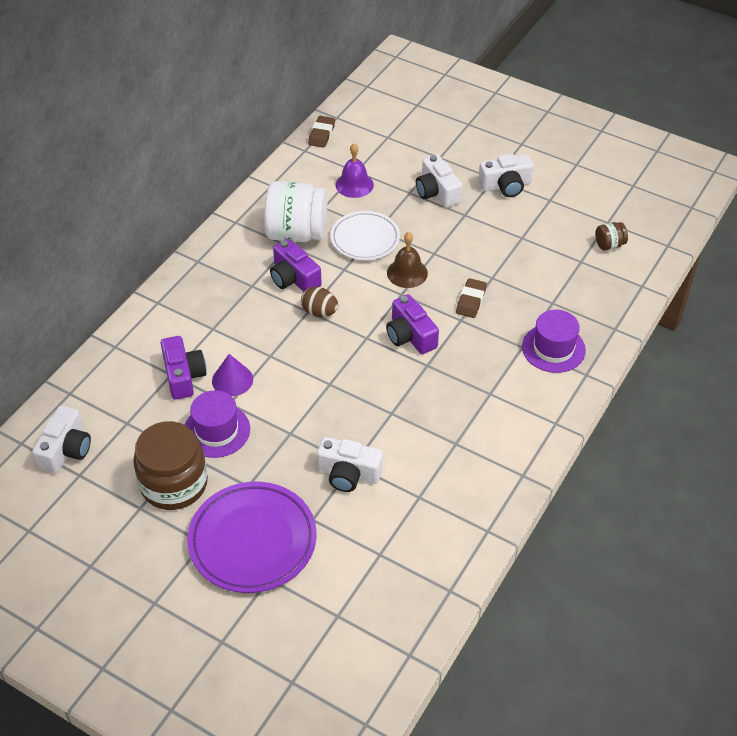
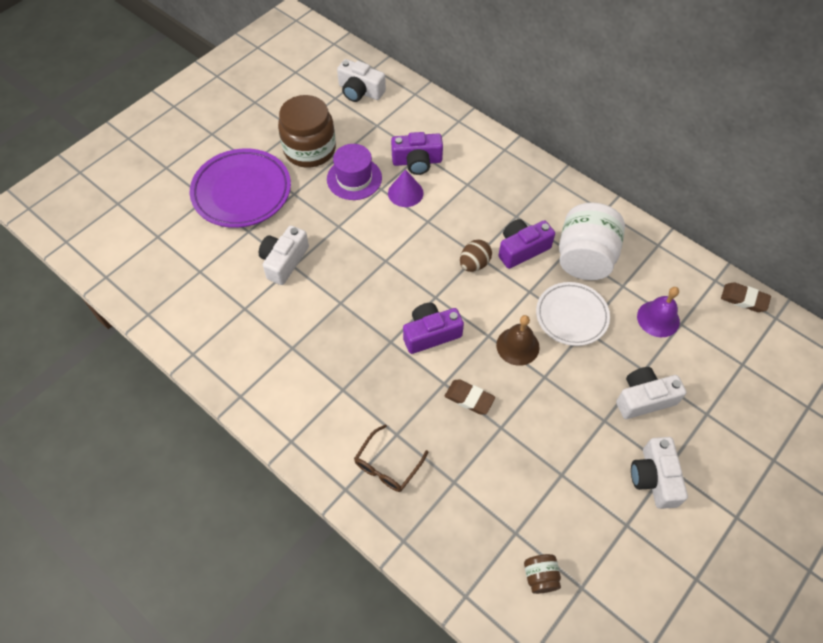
camera: 100 degrees right, 10 degrees up
(553, 348) = (387, 465): purple hat -> brown glasses

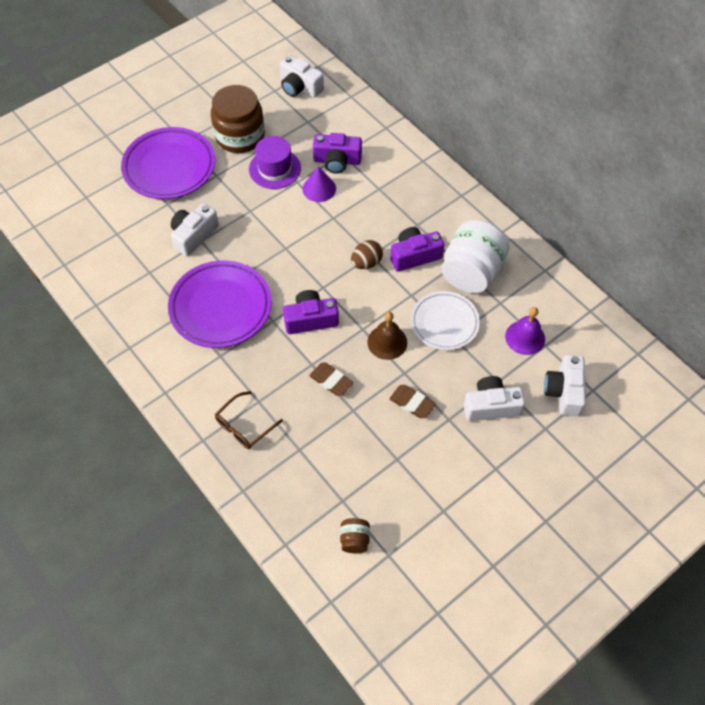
camera: 10 degrees right, 0 degrees up
(331, 335) = (220, 307): none -> purple plate
(654, 478) = (480, 475): white camera -> white camera (564, 391)
(744, 299) = (612, 332): brown eraser -> brown eraser (412, 403)

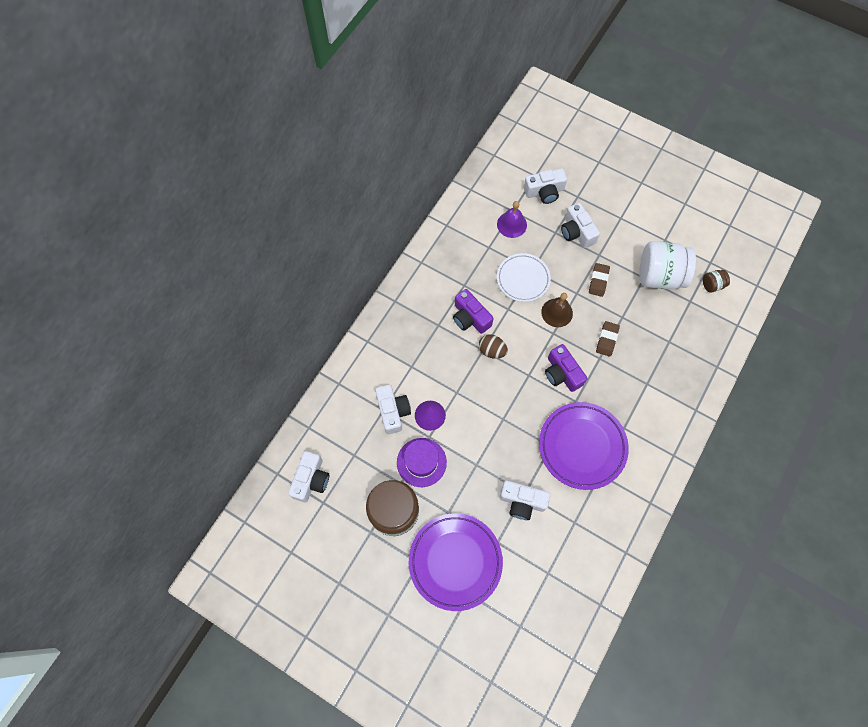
camera: 110 degrees left, 10 degrees up
(244, 426) = (671, 385): brown glasses -> none
(337, 161) = (393, 411): purple camera -> white camera
(471, 273) = (469, 273): white jar -> white jar (659, 276)

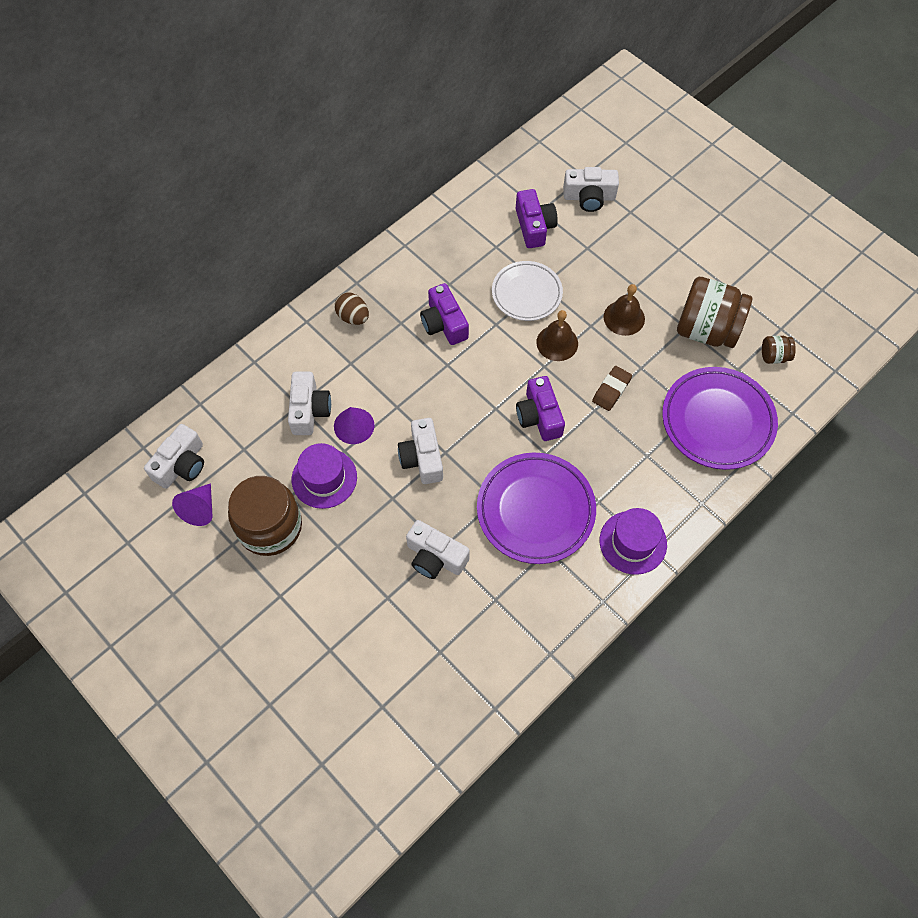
camera: 15 degrees right, 5 degrees down
(336, 511) = (199, 509): none -> purple cone
(455, 561) = (326, 606): purple plate -> purple plate (717, 421)
(492, 351) = (458, 368): brown egg -> brown egg (353, 317)
(511, 224) = (534, 226): purple bell -> purple camera
(576, 232) = (615, 253): white camera -> white camera (422, 458)
(598, 281) = (624, 317): brown eraser -> brown bell
(657, 452) = (633, 542): none -> purple hat
(659, 276) = (706, 330): white jar -> brown jar

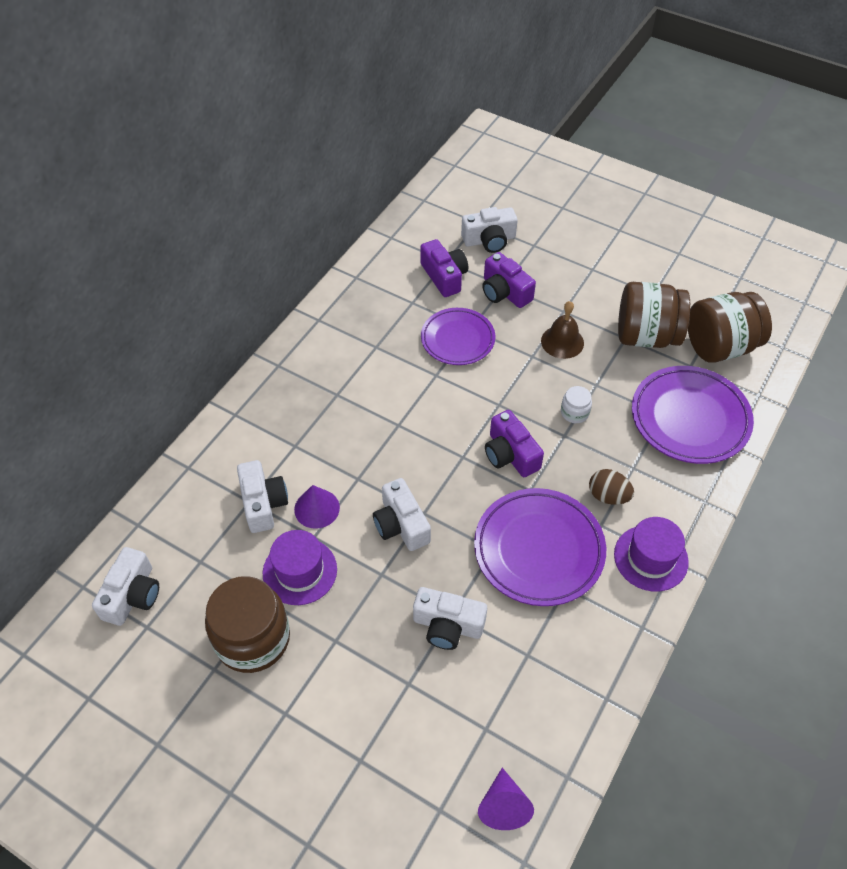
camera: 15 degrees left, 10 degrees down
(199, 509) = (165, 639): purple cone -> purple cone (503, 806)
(353, 317) = (284, 399): brown egg -> brown egg (608, 496)
(444, 323) = (382, 385): purple camera -> purple camera (504, 292)
(526, 293) = (457, 339): white plate -> purple plate
(557, 343) = (504, 379): brown bell -> none
(611, 390) = (574, 412): brown eraser -> white jar
(774, 356) = (720, 346): brown jar -> brown jar, size x2.25

